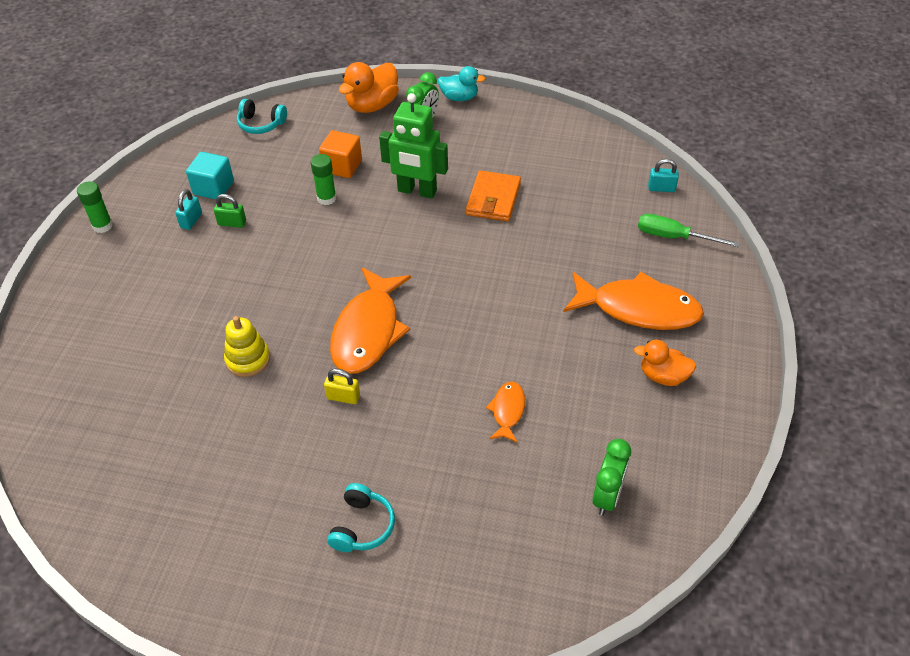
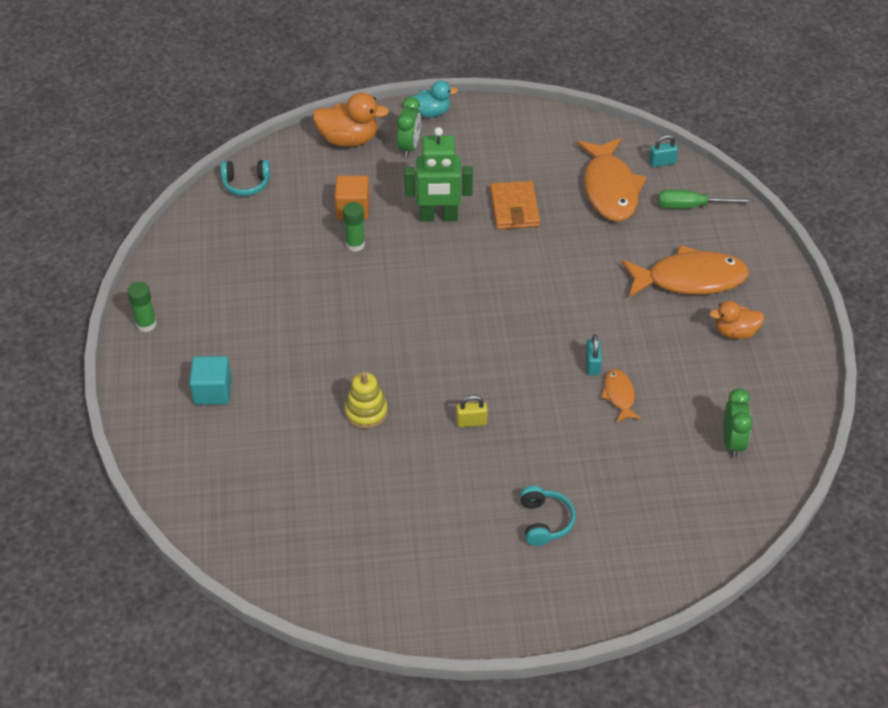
camera: 20 degrees left, 0 degrees up
(191, 221) = (233, 298): turquoise padlock -> turquoise padlock (592, 365)
(213, 188) = (236, 260): turquoise cube -> turquoise cube (212, 391)
(232, 223) = (276, 290): green padlock -> none
(368, 331) = (462, 358): orange fish -> orange fish (610, 189)
(372, 105) = (348, 139): orange duck -> orange duck turned 105 degrees counterclockwise

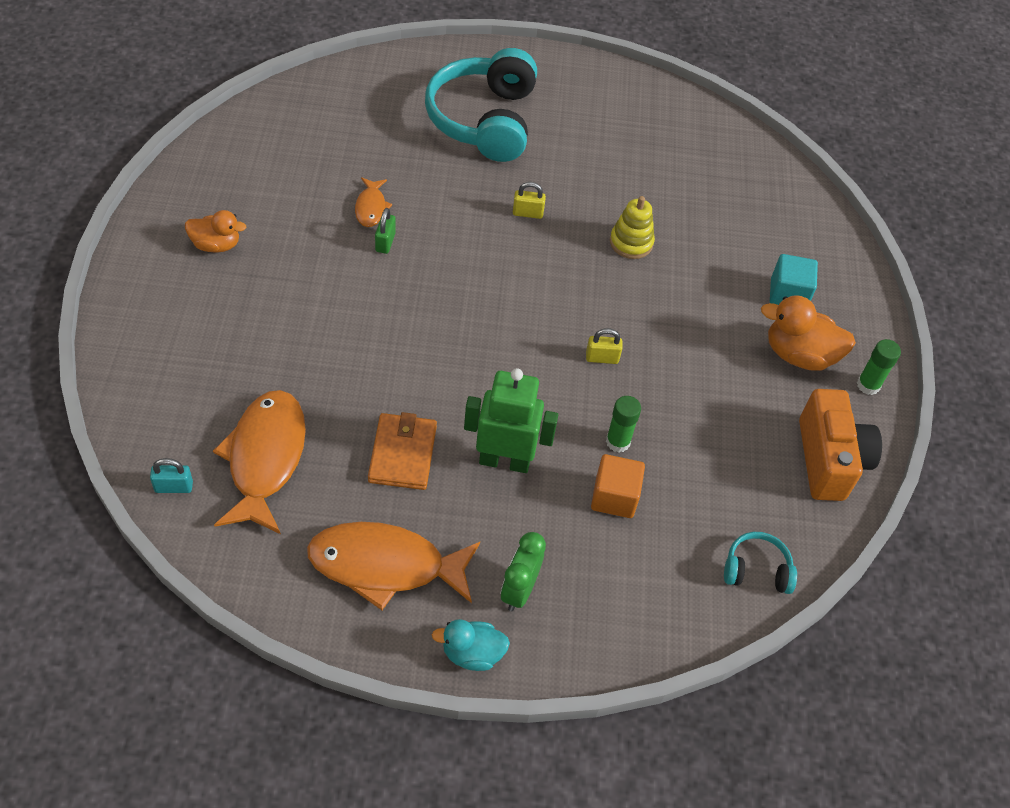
camera: 175 degrees left, 5 degrees up
(186, 261) = (829, 460): none -> orange camera
(348, 139) = (605, 624): orange duck -> orange duck (799, 355)
(377, 303) = (602, 358): none -> yellow padlock
(544, 521) = (484, 120): turquoise headphones -> turquoise headphones, size x2.22
(592, 365) = (385, 242): turquoise padlock -> green padlock
(689, 279) = (231, 314): orange fish -> orange fish (385, 566)
(692, 206) = (172, 409): green screwdriver -> none
(732, 442) = (282, 146): green clock -> none

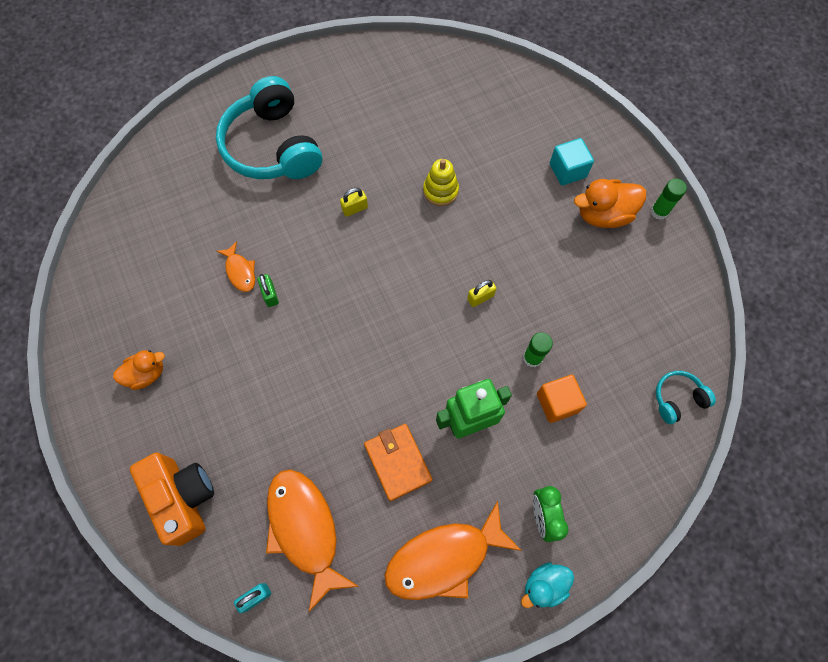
camera: 25 degrees left, 15 degrees up
(829, 460) = (670, 285): orange camera -> orange camera (183, 497)

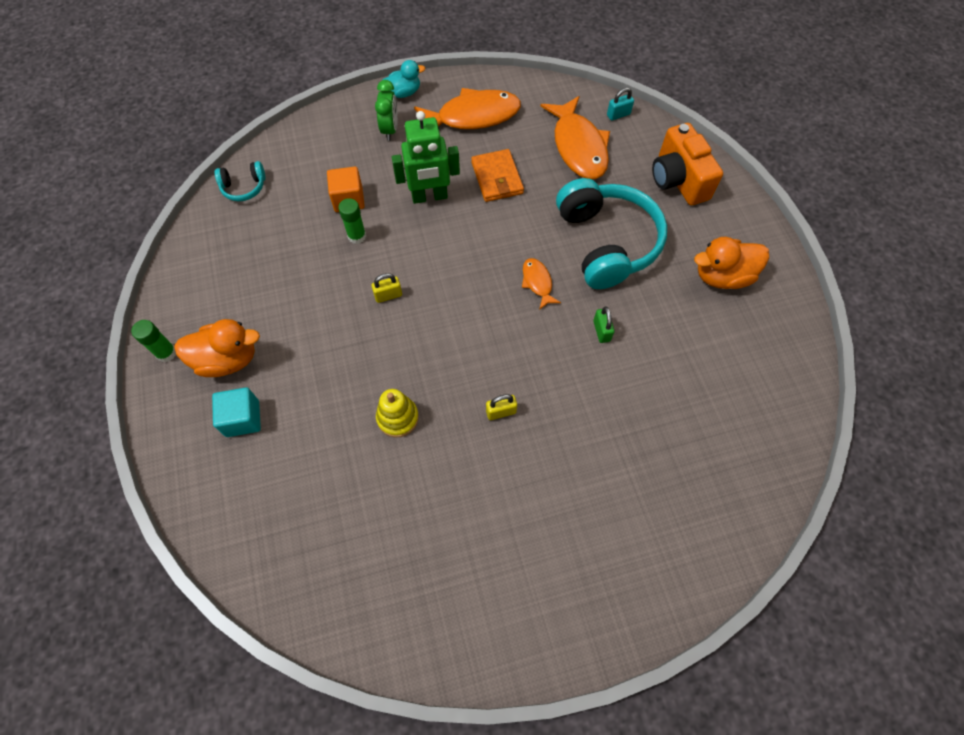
camera: 170 degrees left, 5 degrees down
(146, 374) = (722, 276): orange duck -> orange duck, size x1.53
(240, 271) = (633, 360): orange fish -> orange fish (537, 282)
(273, 146) = (593, 514): turquoise headphones -> turquoise headphones (606, 243)

